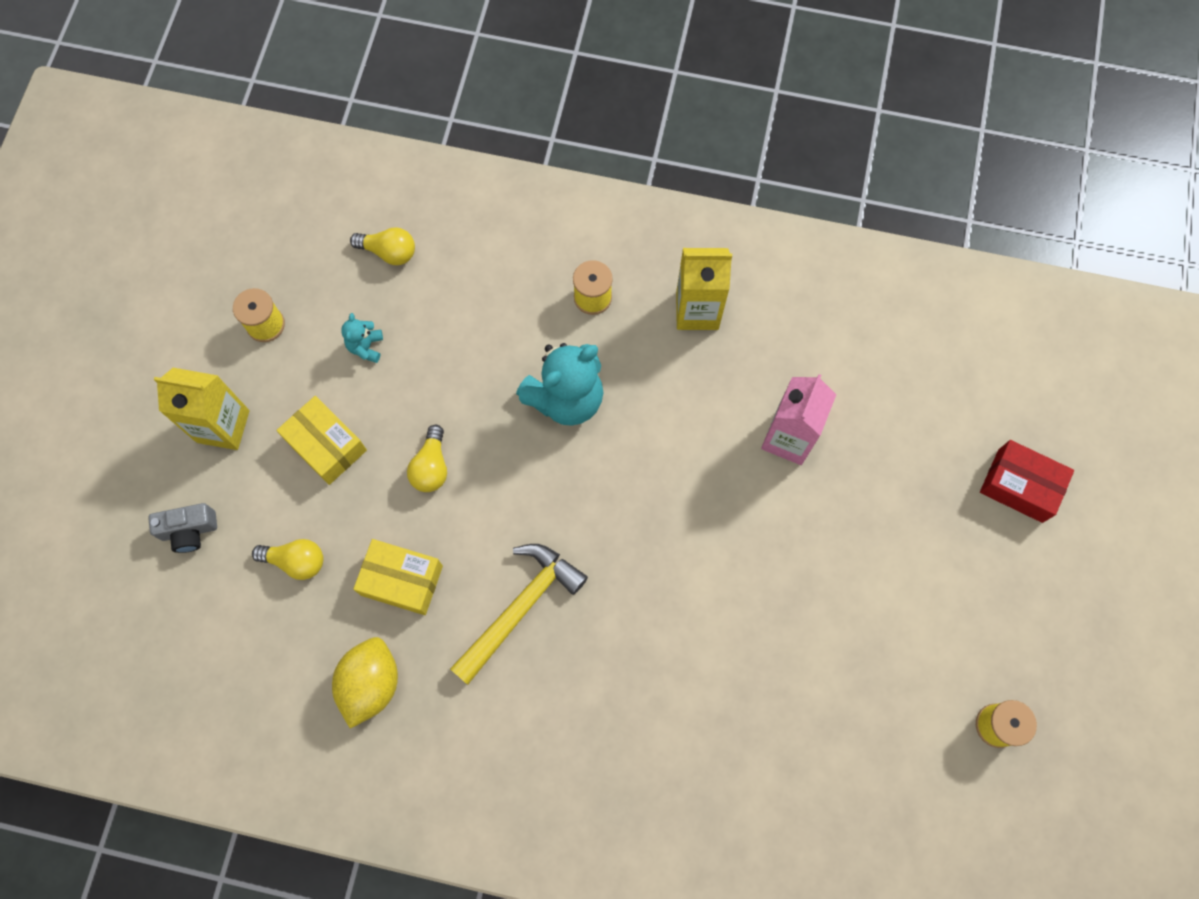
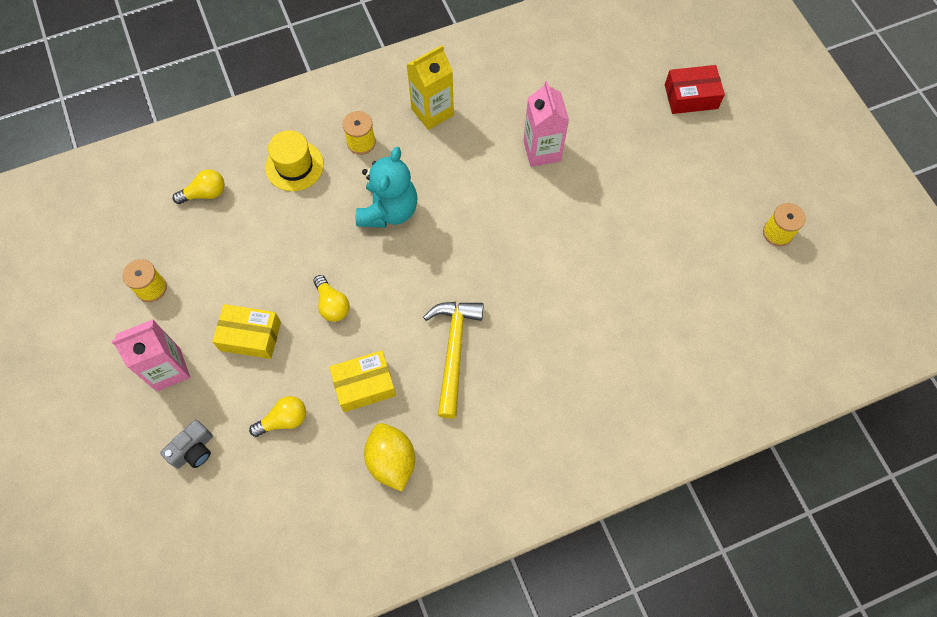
camera: 35 degrees left, 5 degrees down
(223, 426) = (168, 369): yellow carton -> pink carton
(366, 347) = (232, 260): turquoise teddy bear -> none
(502, 279) = (294, 166): none -> yellow hat

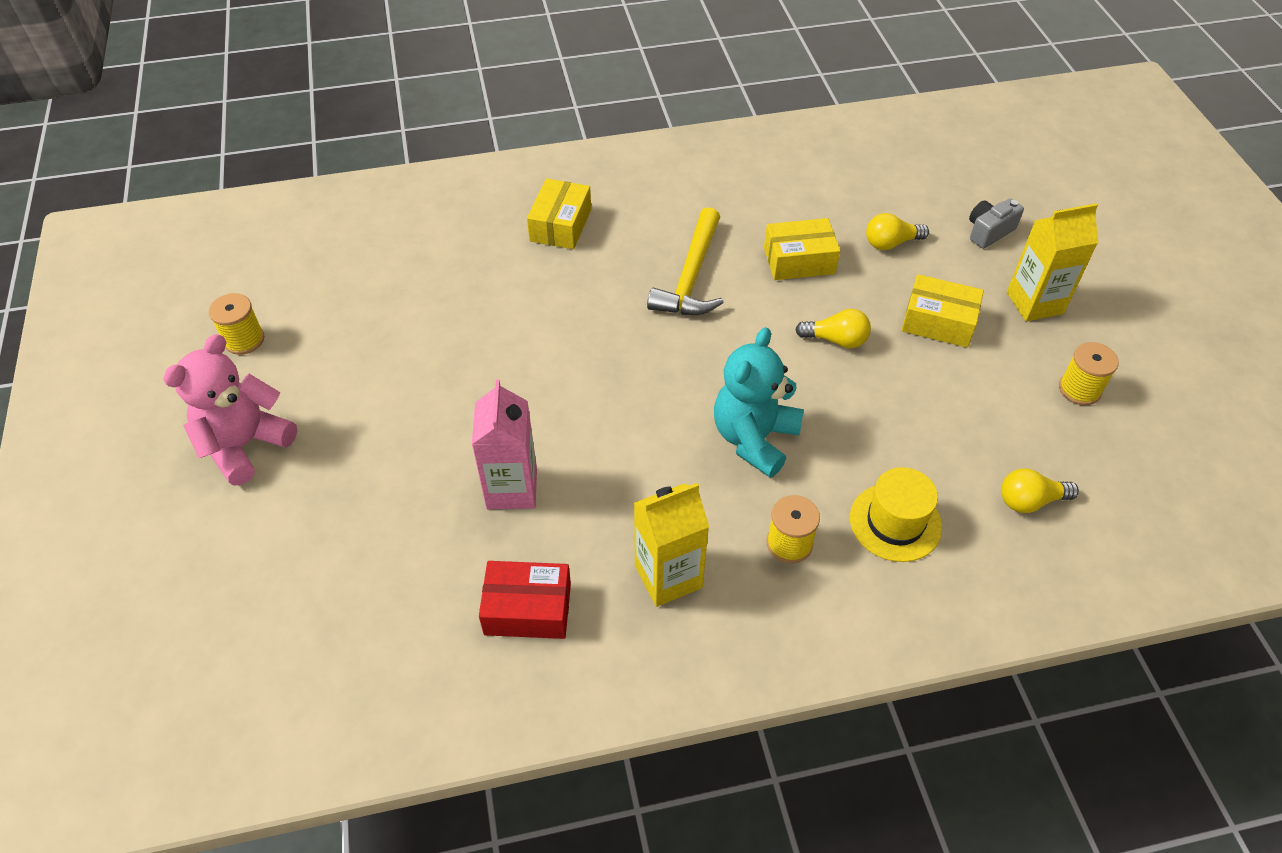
camera: 170 degrees left, 15 degrees down
(168, 369) = (1034, 303): pink carton -> yellow carton
(332, 305) = (836, 340): yellow light bulb -> yellow light bulb turned 120 degrees clockwise
(391, 461) = (773, 199): yellow lemon -> none
(578, 393) = (560, 225): none -> yellow box
(691, 96) = (246, 538): red box -> red box (528, 609)
(727, 153) = (245, 445): none -> pink teddy bear

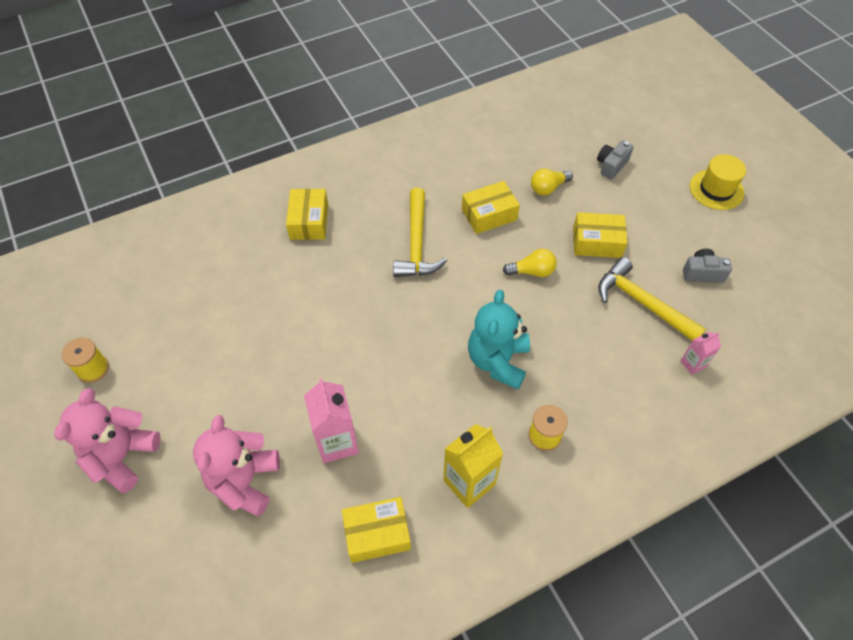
camera: 15 degrees left, 5 degrees up
(382, 507) = (245, 481): none -> pink teddy bear
(528, 609) = (377, 533): red box -> yellow box
(895, 522) = (610, 402): yellow hat -> yellow hat (716, 189)
(980, 409) = (642, 303): none -> yellow hammer
(1029, 501) = (693, 364): yellow light bulb -> pink carton
(1034, 303) = (656, 214): yellow carton -> none
(1079, 389) = (702, 273): yellow spool -> grey camera

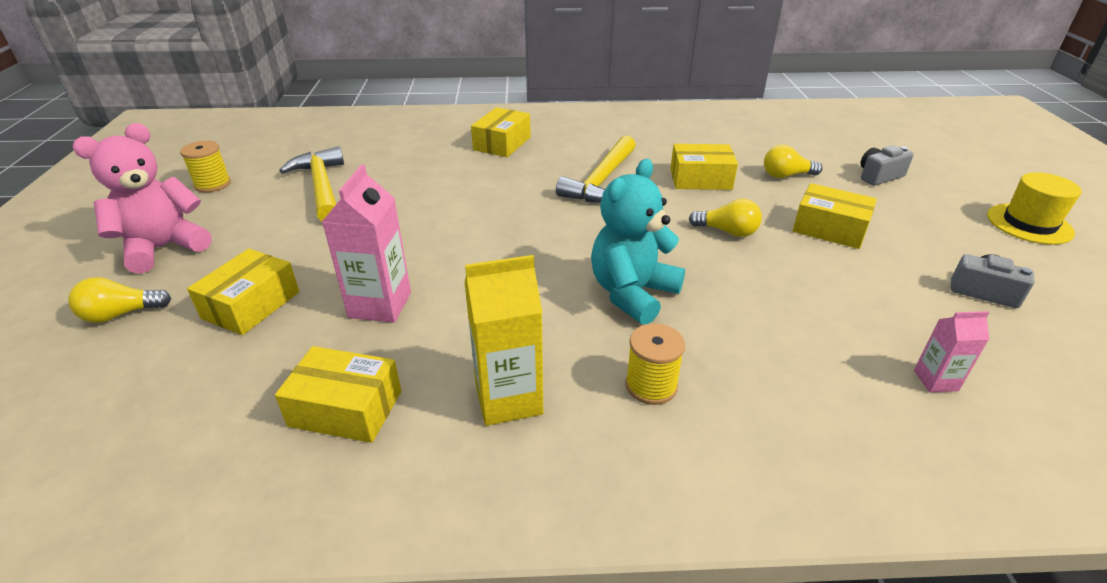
camera: 25 degrees right, 20 degrees down
(154, 531) = (121, 314): none -> yellow light bulb
(245, 481) = (251, 305): pink teddy bear -> yellow box
(642, 303) = (873, 296): yellow hammer -> yellow hammer (322, 187)

